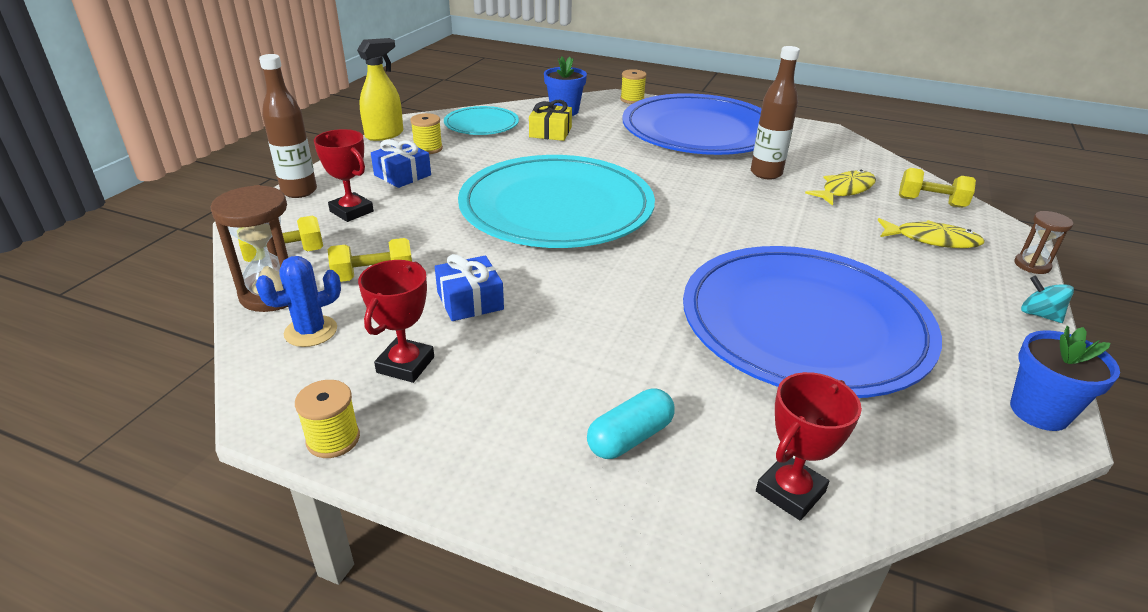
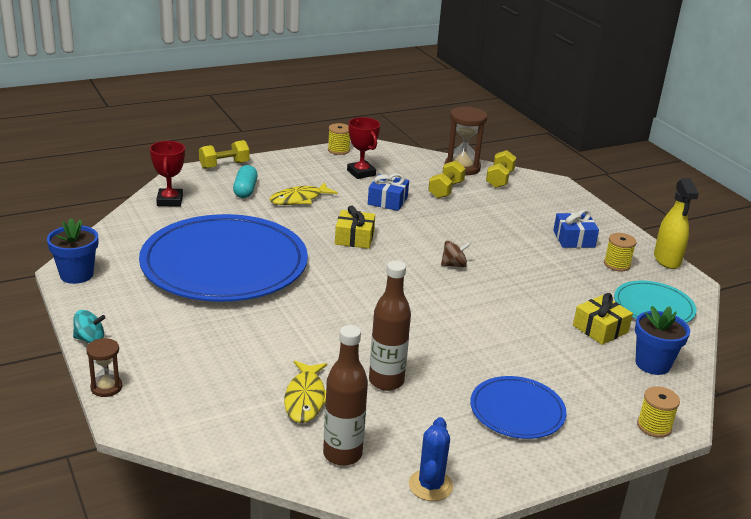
camera: 130 degrees right, 5 degrees down
(299, 191) = (583, 204): brown bottle -> brown bottle (342, 454)
(311, 331) = (416, 165): blue cactus -> blue cactus (430, 485)
(351, 211) = (533, 208): red trophy -> none
(556, 208) = (454, 265): turquoise plate -> brown spinning top
(601, 277) = (354, 238): none -> yellow gift
(699, 131) = (517, 411): blue plate -> blue plate, size x0.48
(931, 202) = (223, 426): yellow dumbbell -> yellow dumbbell (224, 165)
(932, 240) = (195, 374): yellow fish -> yellow fish (299, 199)

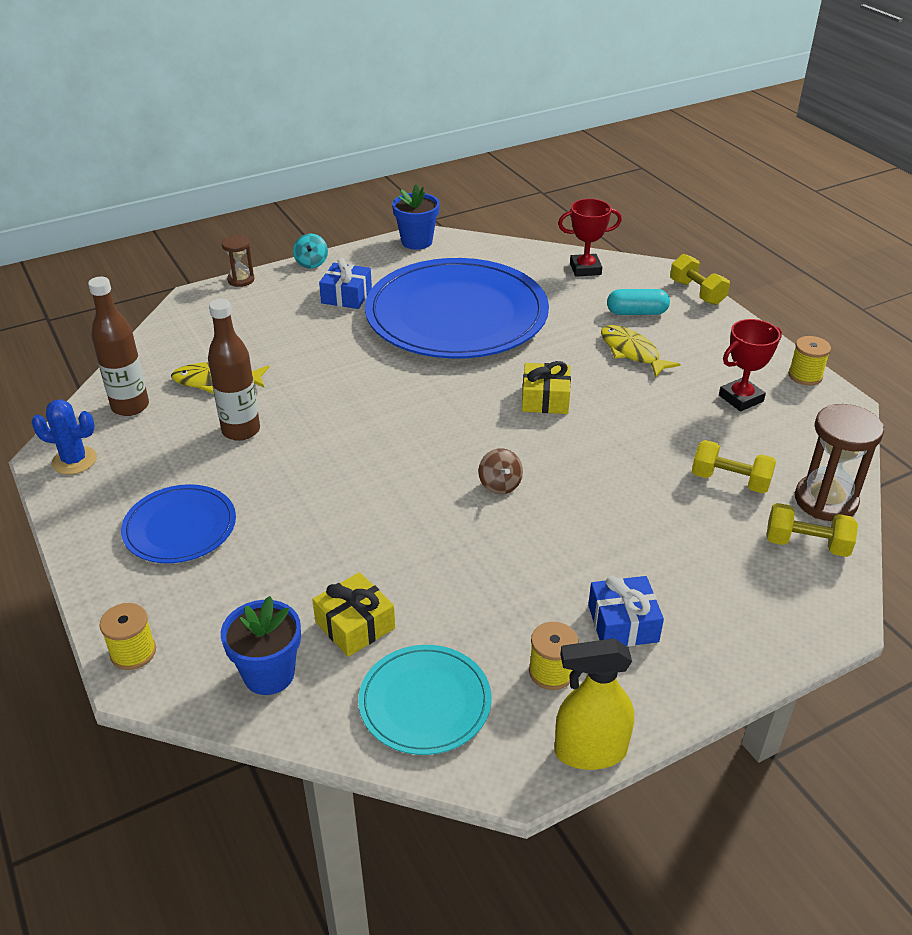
camera: 90 degrees right, 10 degrees up
(387, 201) = (664, 424): blue gift -> blue gift (346, 296)

